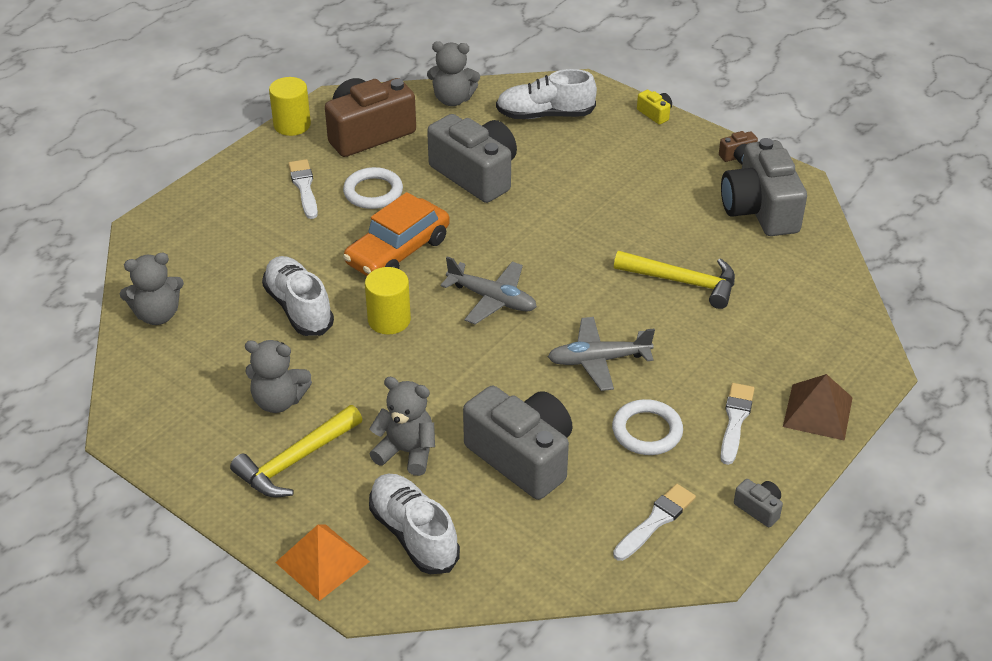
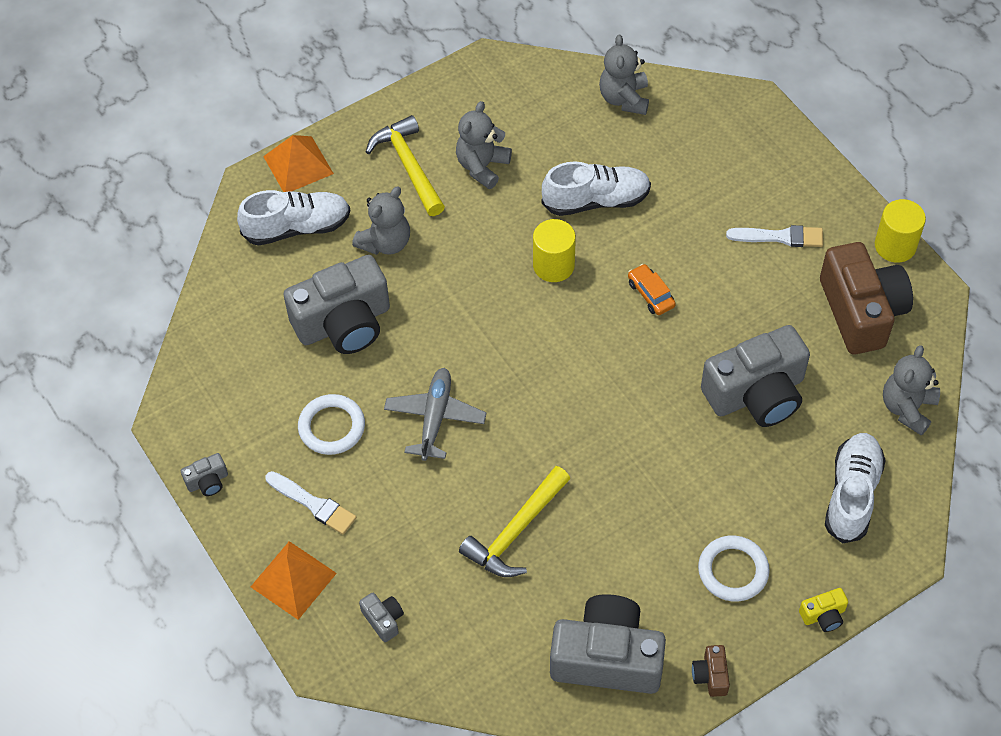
camera: 110 degrees right, 15 degrees up
(373, 192) = (754, 294): white ring -> white ring (733, 571)
(398, 251) = (651, 294): orange car -> orange car, size x0.49
(492, 299) = (552, 355): grey plane -> none
(656, 521) = (232, 398): white brush -> none
(815, 342) = (383, 620): none -> grey camera
(818, 411) = (293, 580): brown pyramid -> orange pyramid

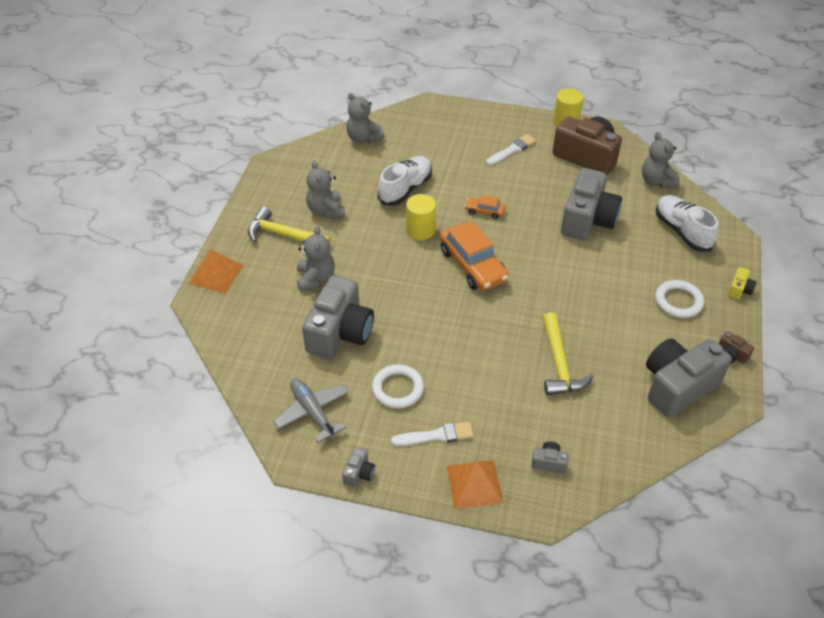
camera: 45 degrees left, 10 degrees down
(297, 227) = (253, 305): white shoe -> none
(435, 417) = (449, 342): grey plane -> grey plane (313, 412)
(559, 350) = (472, 265): none -> orange car

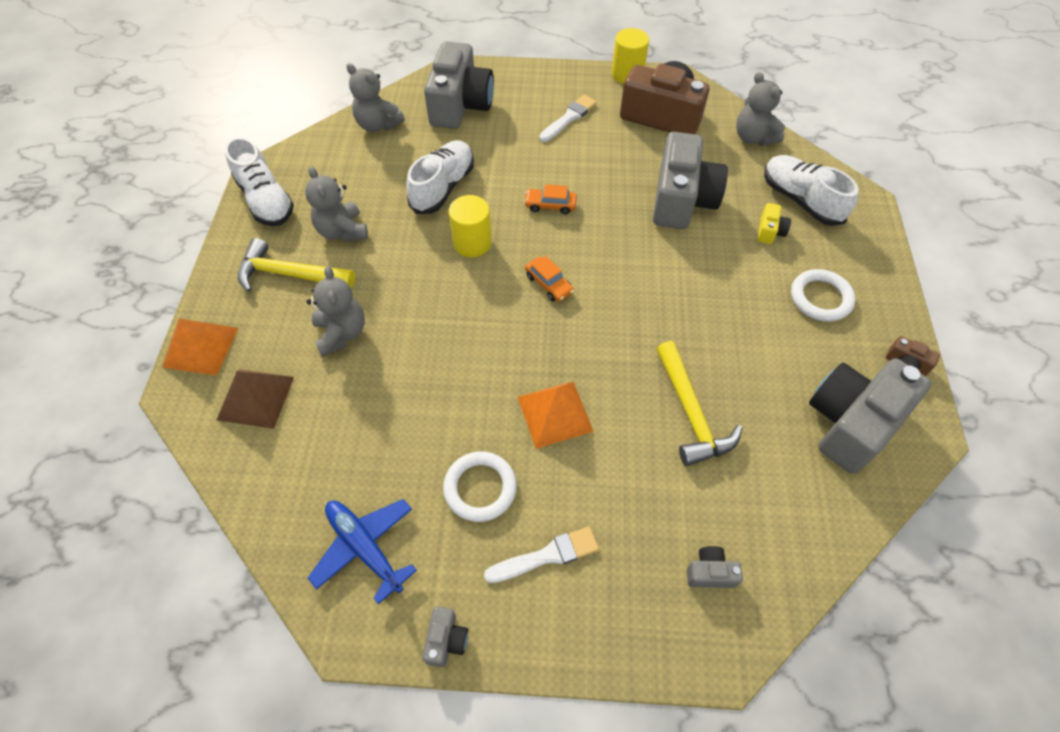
camera: 10 degrees left, 10 degrees up
(250, 311) = (255, 398): none -> brown pyramid
(273, 182) = (266, 200): none -> white shoe
(313, 412) = (365, 547): grey plane -> blue plane
(340, 332) = (386, 412): grey camera -> grey camera (460, 105)
(472, 265) = (549, 284): orange car -> orange car, size x0.49
(474, 484) = (614, 628): orange pyramid -> orange pyramid (555, 414)
(739, 289) = (890, 271): yellow camera -> yellow camera (770, 231)

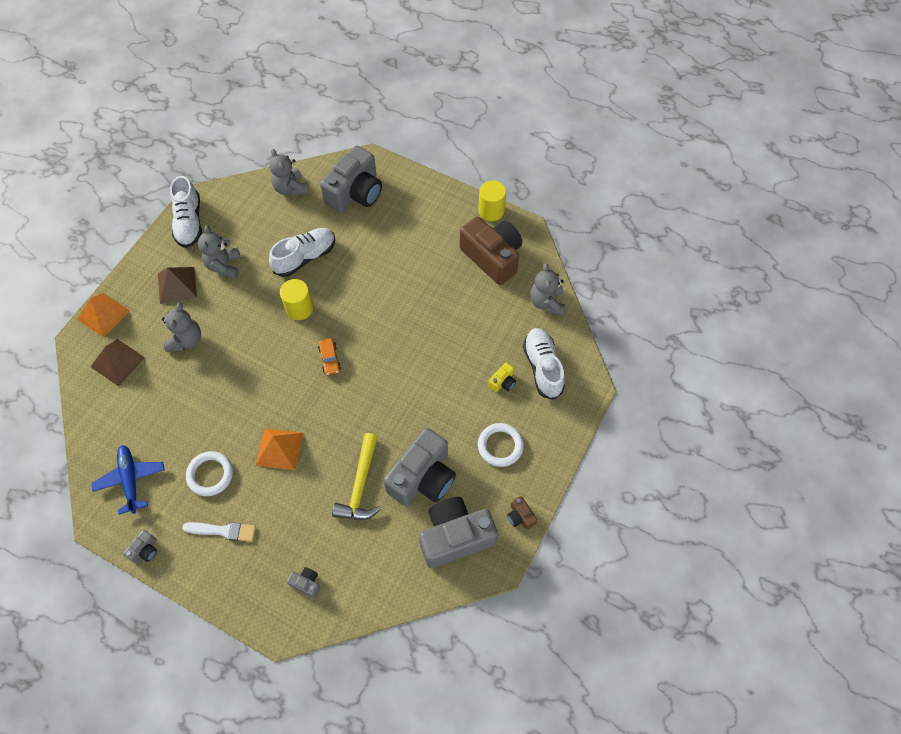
camera: 25 degrees right, 5 degrees up
(290, 274) = (177, 285): yellow hammer -> brown pyramid
(550, 205) = (367, 300): orange car -> none
(569, 118) = (424, 233): white brush -> none
(682, 200) = (459, 332): grey camera -> grey camera (422, 477)

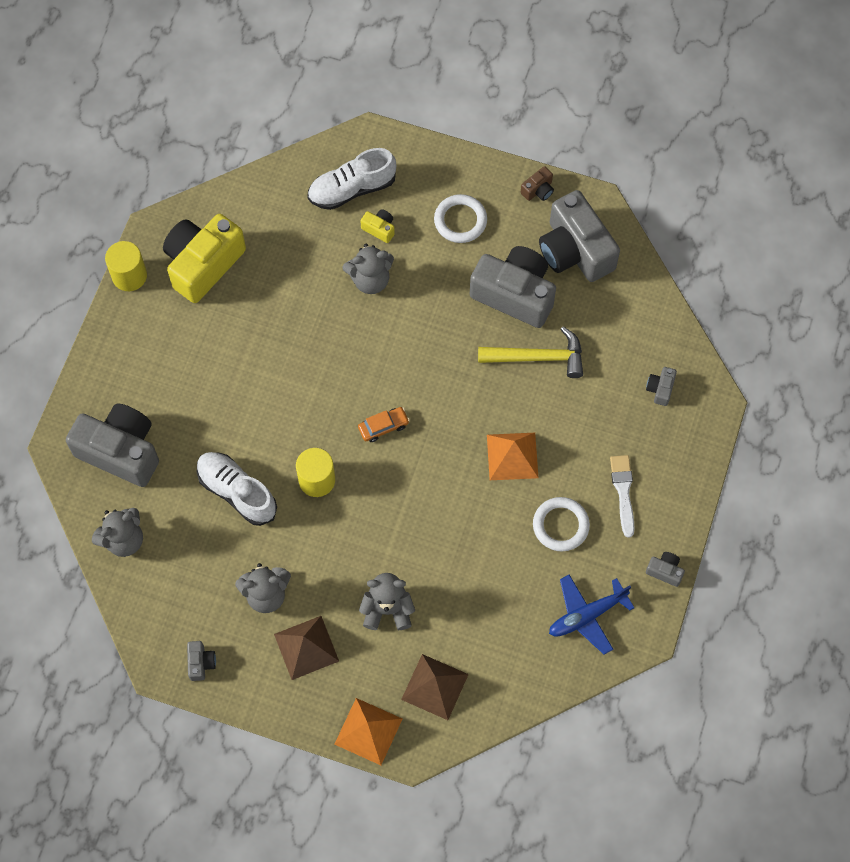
camera: 100 degrees left, 5 degrees up
(189, 222) = (201, 663): white shoe -> grey camera
(492, 257) = (203, 264): brown camera -> yellow camera
(546, 302) = (261, 195): grey teddy bear -> grey teddy bear (370, 279)

